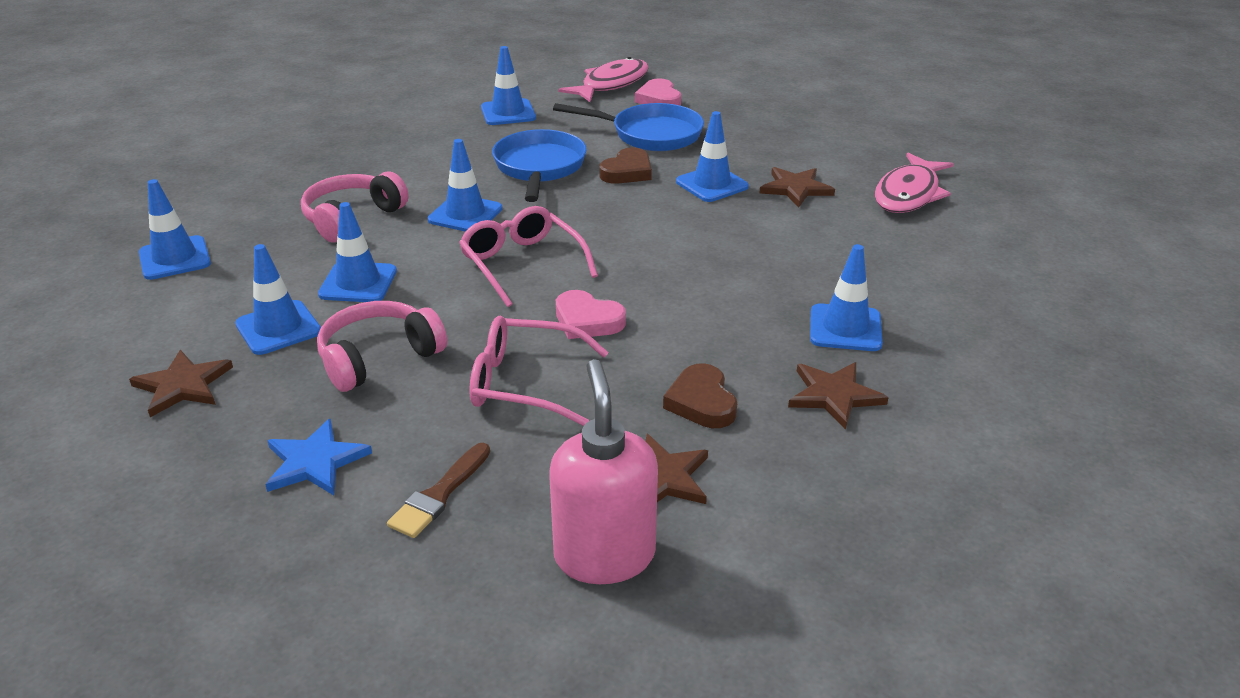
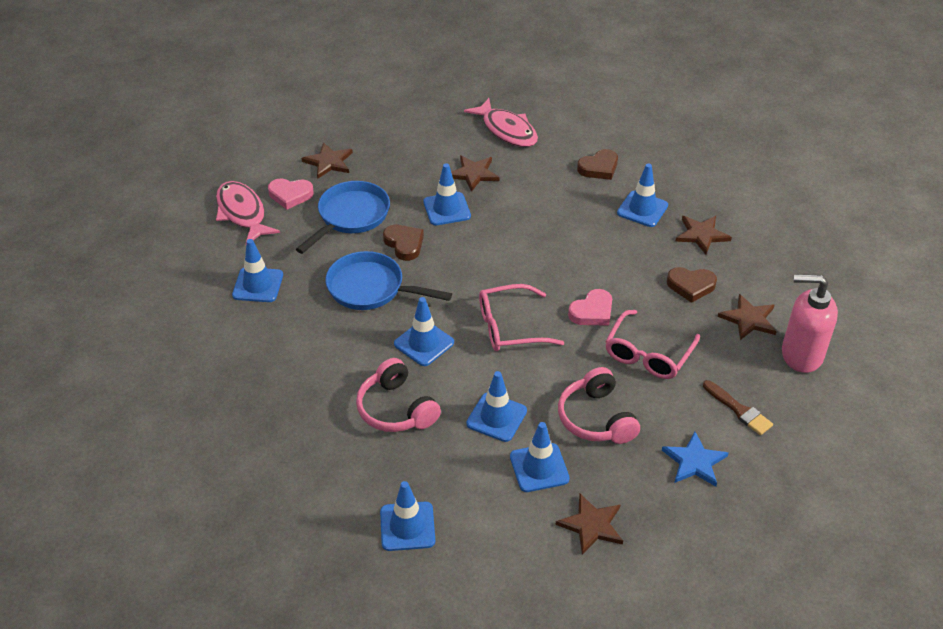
camera: 70 degrees left, 10 degrees up
(732, 106) = (328, 162): none -> brown star
(904, 276) = (599, 168): none -> brown heart

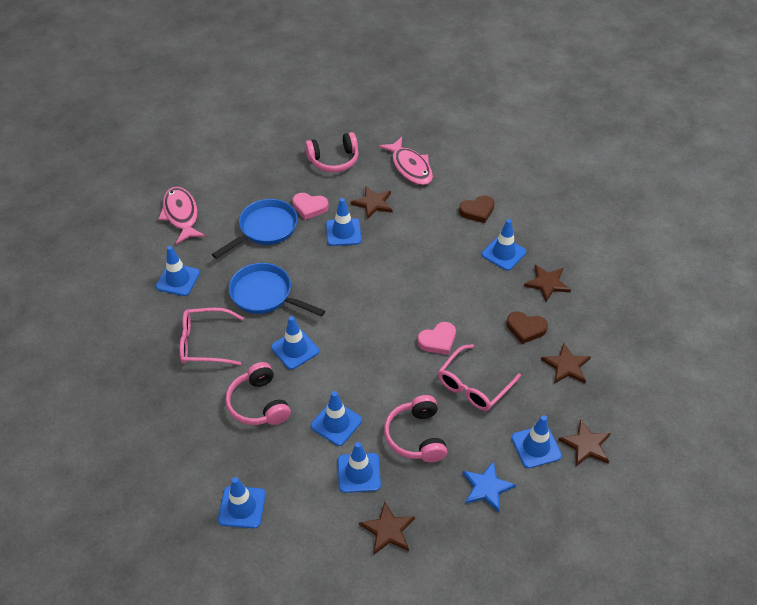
camera: 10 degrees right, 5 degrees up
(290, 195) = (222, 204): pink heart -> pink heart (309, 207)
(328, 162) = (260, 178): brown star -> brown star (586, 445)
(404, 244) = (301, 259): brown heart -> none
(413, 132) = (334, 160): none -> pink headphones
(510, 327) = (368, 345): pink glasses -> pink glasses (205, 343)
(739, 410) = (536, 447): brown brush -> blue traffic cone
(801, 355) = (602, 404): pink soap dispenser -> none

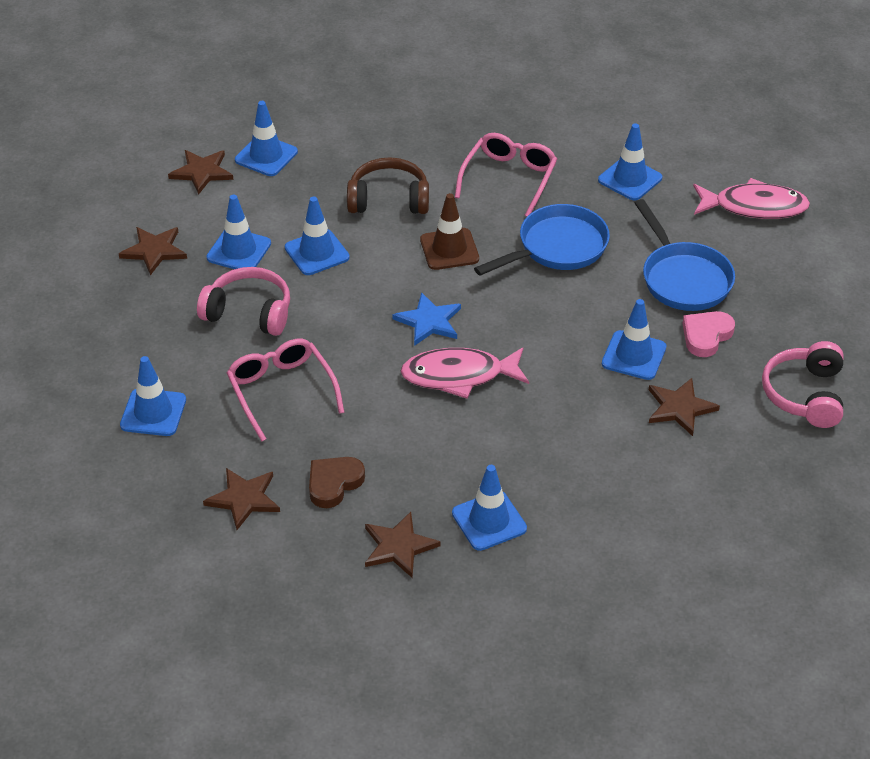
camera: 115 degrees right, 5 degrees down
(258, 404) = (388, 199): pink headphones -> brown headphones
(295, 349) = (449, 249): blue traffic cone -> brown traffic cone
(410, 167) = (745, 482): pink fish -> pink fish (459, 376)
(438, 340) = (375, 384): pink heart -> none
(477, 211) = (598, 527): brown heart -> none
(486, 487) = (138, 346): blue star -> blue star (429, 321)
(586, 445) = (118, 461): brown star -> brown star (202, 172)

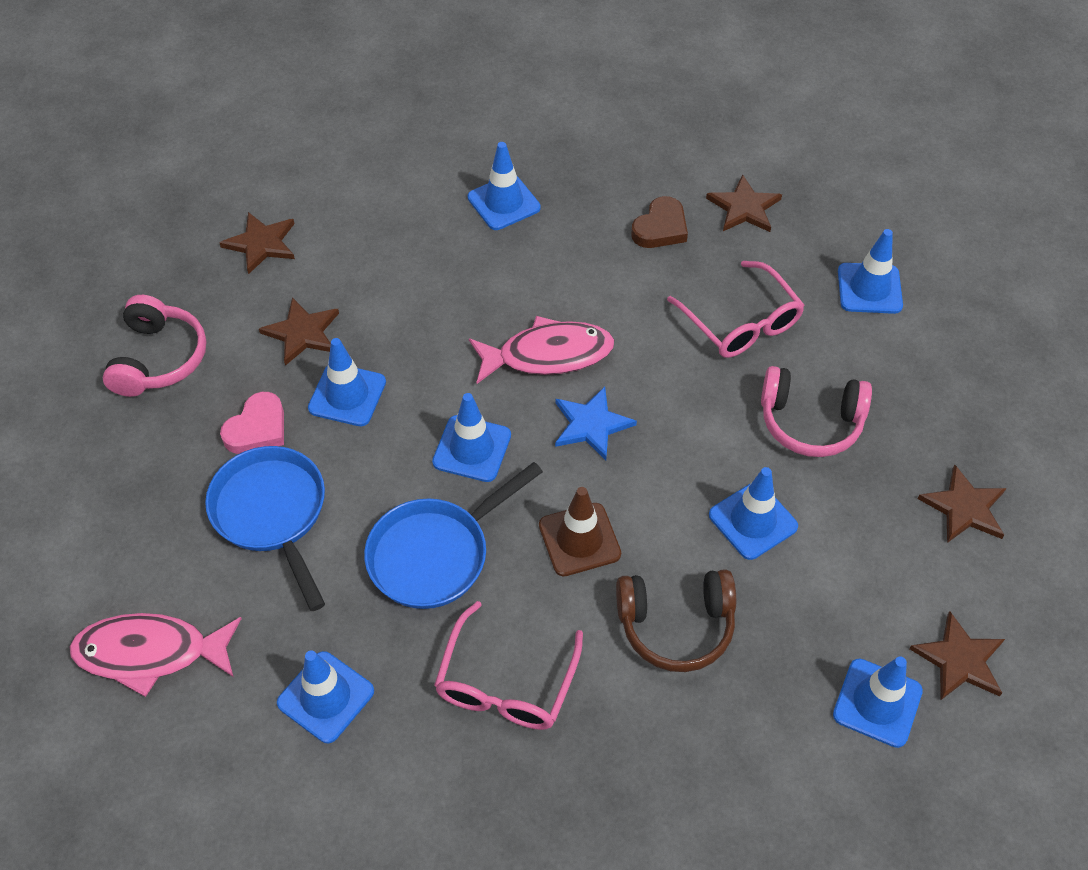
camera: 175 degrees right, 10 degrees up
(239, 251) = (855, 516): blue traffic cone -> blue traffic cone (472, 449)
(398, 546) = (586, 175): brown star -> brown star (261, 244)

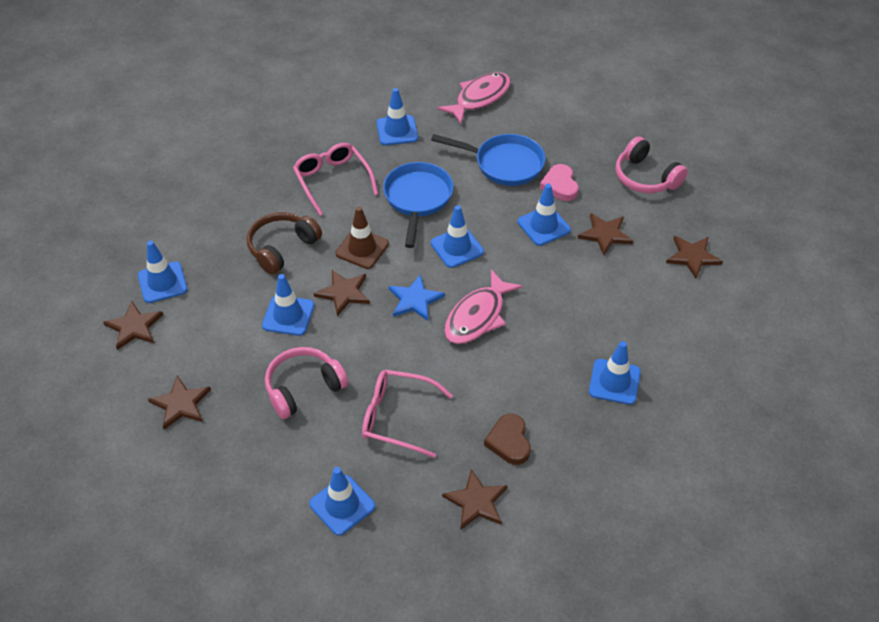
camera: 135 degrees right, 5 degrees down
(661, 498) = (343, 293): none -> brown star

